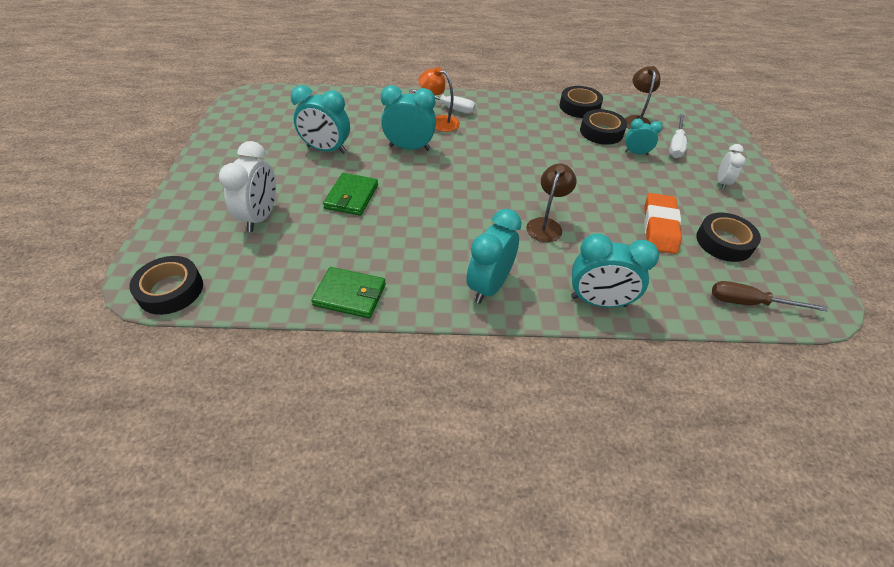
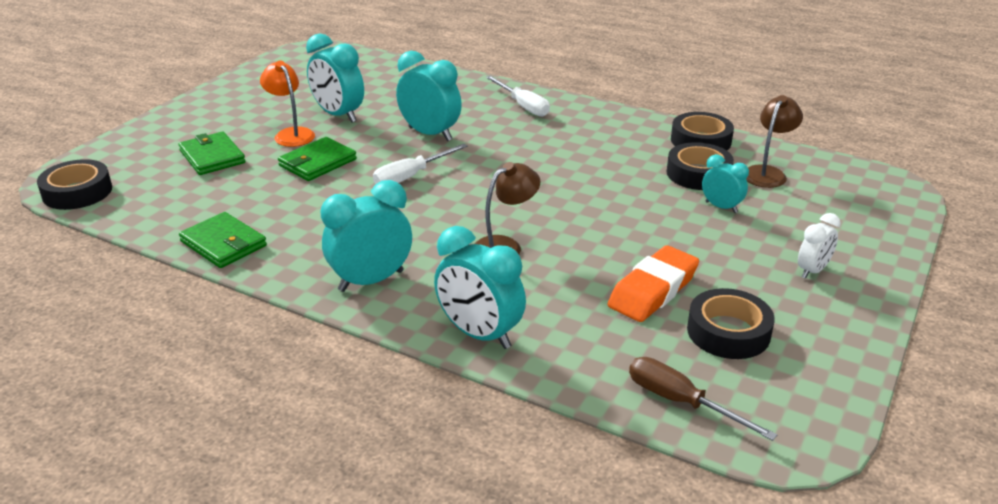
camera: 30 degrees right, 15 degrees down
(260, 217) = (212, 157): white clock -> green wallet
(439, 122) = (494, 117): orange lamp -> orange lamp (291, 134)
(676, 145) = (794, 213): white screwdriver -> white screwdriver (411, 176)

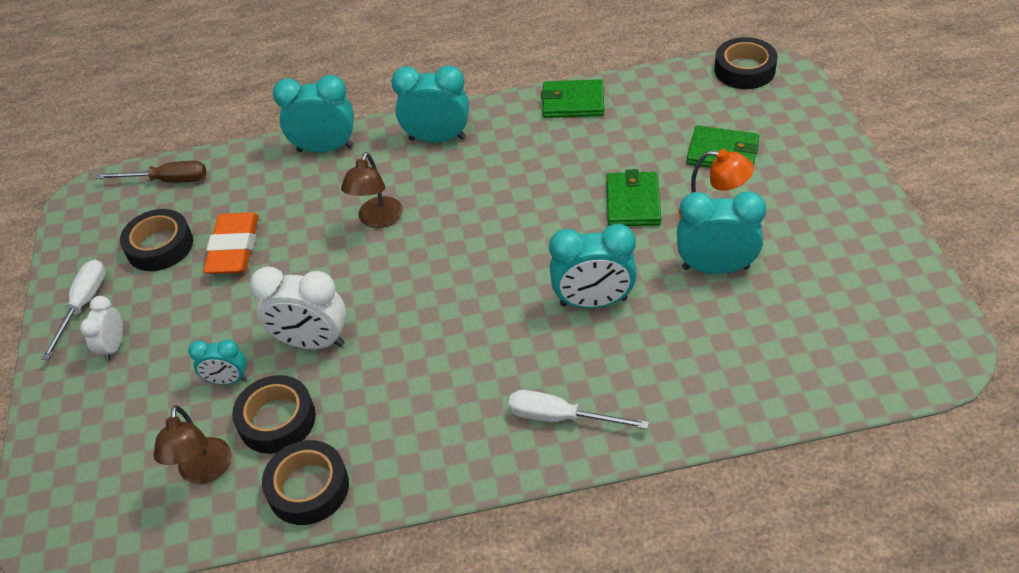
camera: 145 degrees right, 15 degrees up
(371, 281) = (437, 139): turquoise clock -> turquoise clock turned 105 degrees counterclockwise
(411, 176) = (536, 239): white screwdriver -> white screwdriver (83, 305)
(638, 198) = (312, 342): none -> white clock

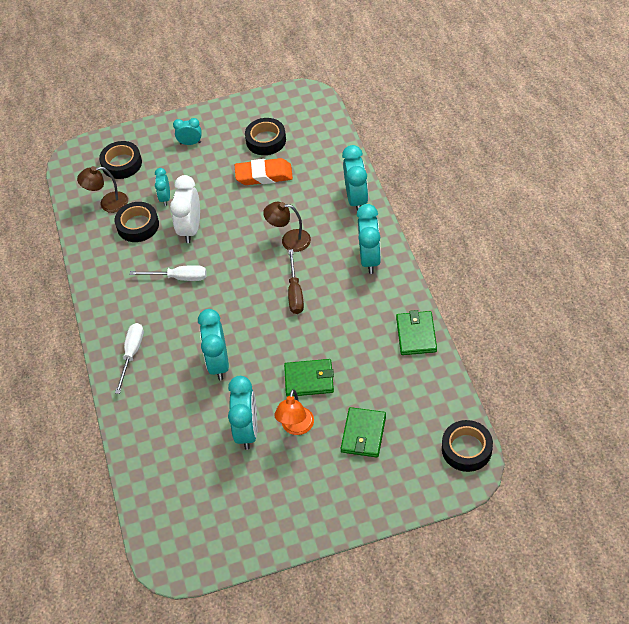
camera: 85 degrees right, 5 degrees up
(83, 305) = (220, 121): white screwdriver -> white screwdriver (178, 278)
(114, 346) = (190, 143): white clock -> turquoise clock
(167, 180) = (322, 127): brown screwdriver -> brown screwdriver (295, 292)
(308, 488) = (95, 248): black tape -> black tape (122, 164)

